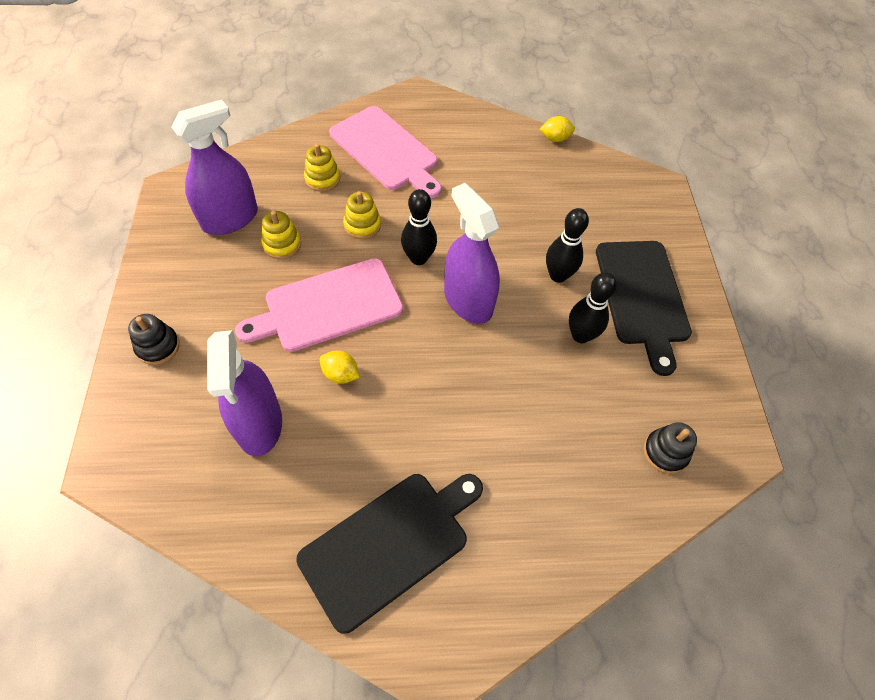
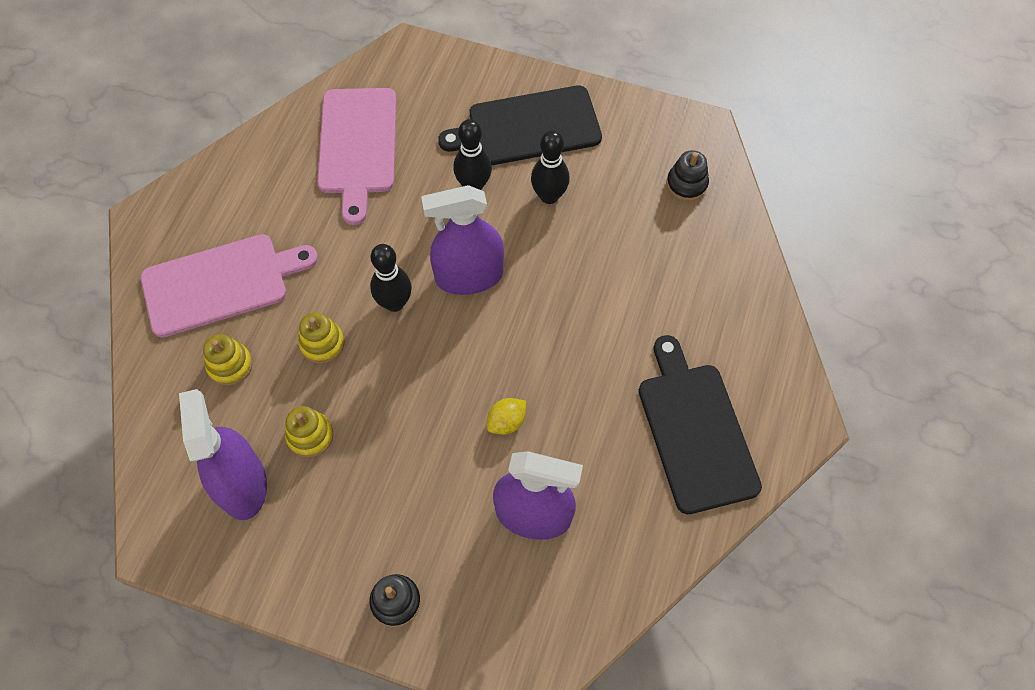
camera: 65 degrees left, 5 degrees up
(328, 306) = (418, 410): pink cutting board -> pink cutting board (358, 146)
(555, 138) = (292, 111): yellow lemon -> none
(642, 296) = (528, 127): black cutting board -> black cutting board turned 150 degrees clockwise

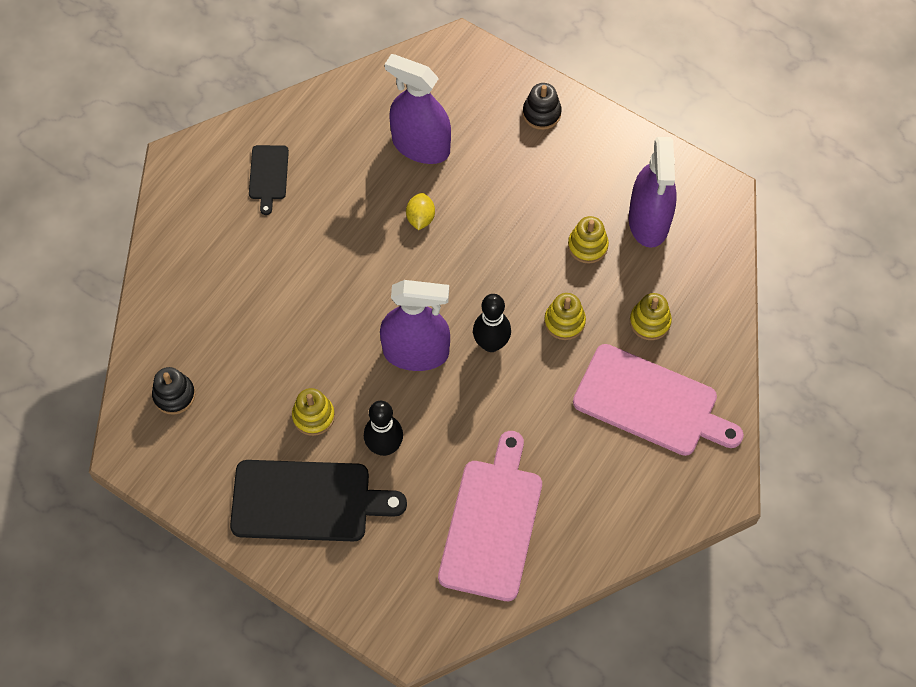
camera: 165 degrees left, 0 degrees up
(221, 283) = (651, 402): pink cutting board -> pink cutting board turned 150 degrees counterclockwise
(506, 422) = (420, 218): yellow lemon -> yellow lemon turned 60 degrees counterclockwise
(549, 196) = (313, 416): black bowling pin -> yellow stacking toy
(695, 431) = (268, 175): black cutting board -> black cutting board, size x0.50

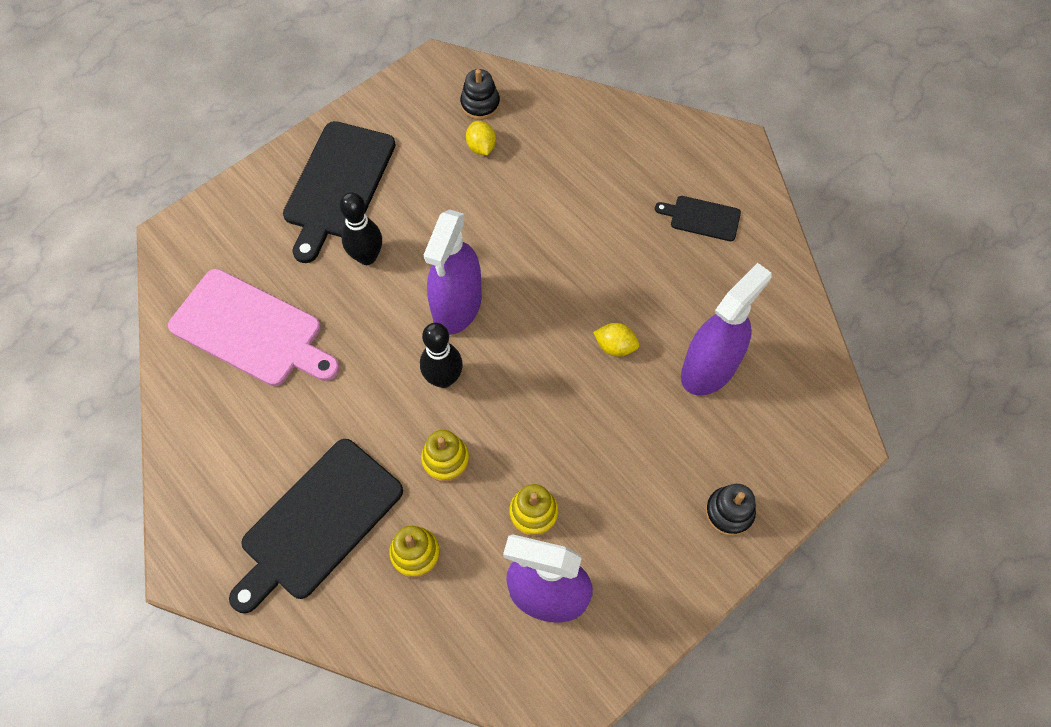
camera: 105 degrees right, 0 degrees up
(229, 380) = (481, 147): none -> yellow lemon
(313, 416) = (420, 205): yellow stacking toy -> none
(651, 402) = (318, 523): pink cutting board -> black cutting board

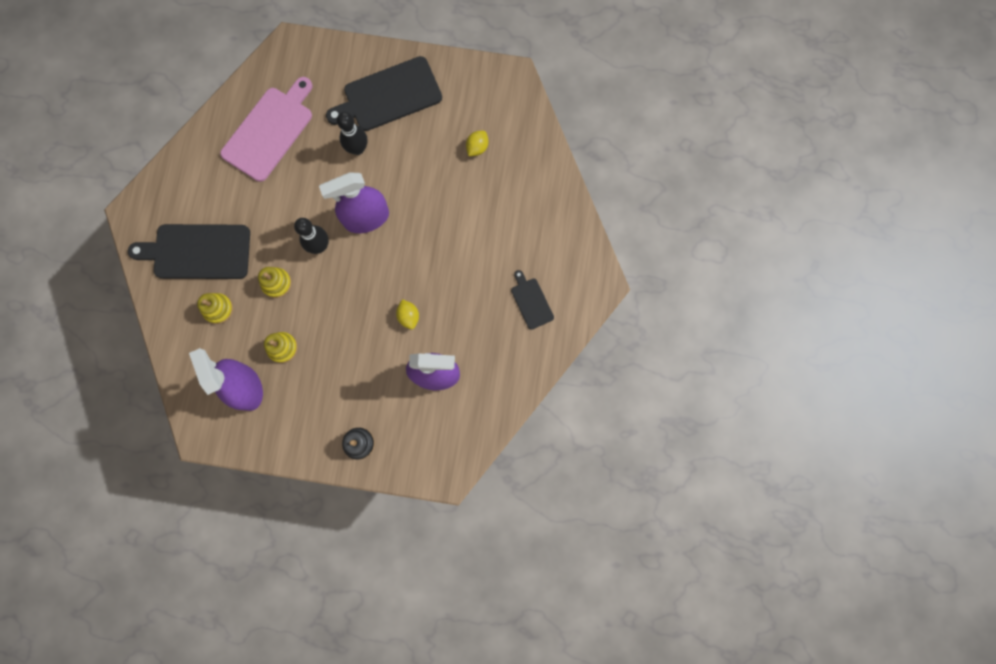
camera: 50 degrees right, 15 degrees up
(251, 330) = (269, 131): pink cutting board -> pink cutting board turned 135 degrees counterclockwise
(480, 104) = (506, 123): black stacking toy -> none

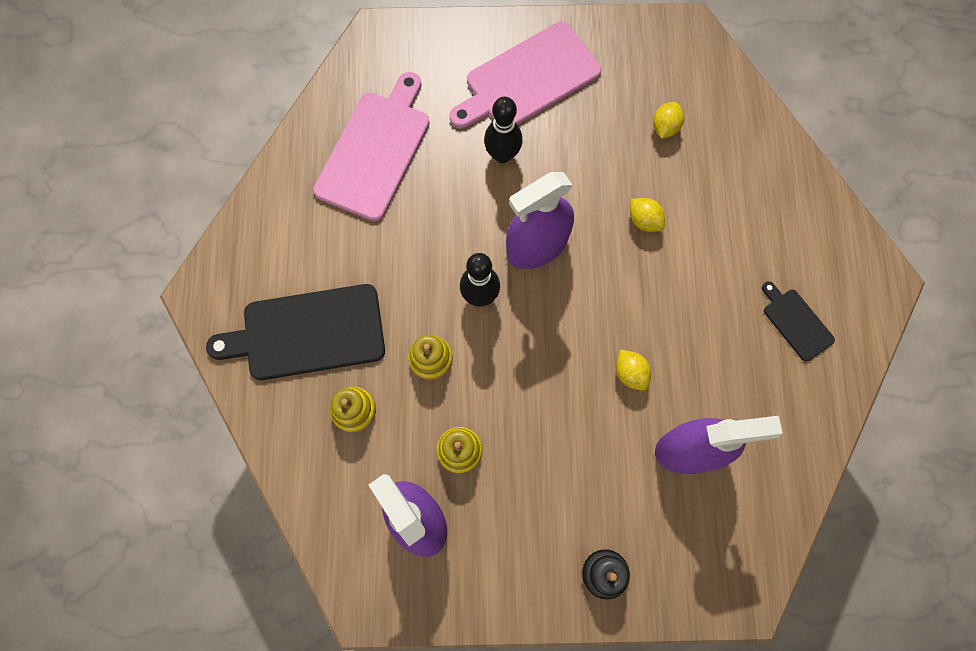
camera: 10 degrees left, 5 degrees down
(389, 96) = (528, 79): black cutting board -> pink cutting board
(445, 212) = (644, 220): none -> yellow lemon

